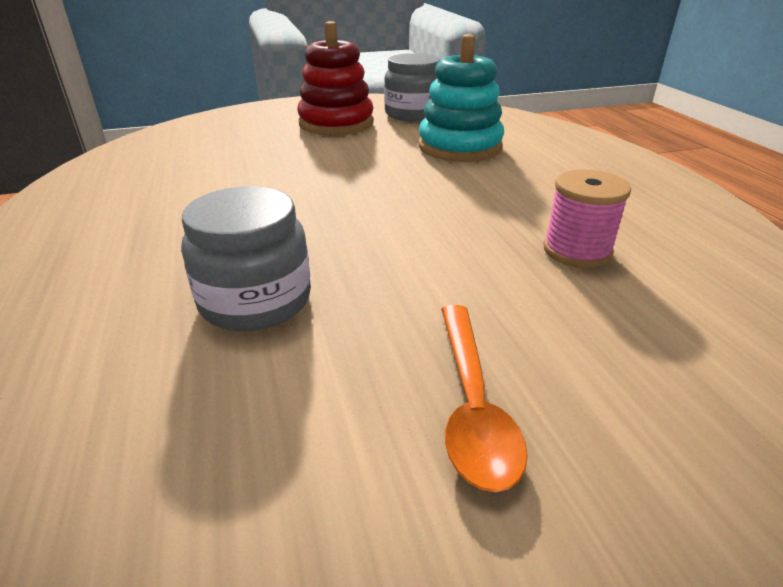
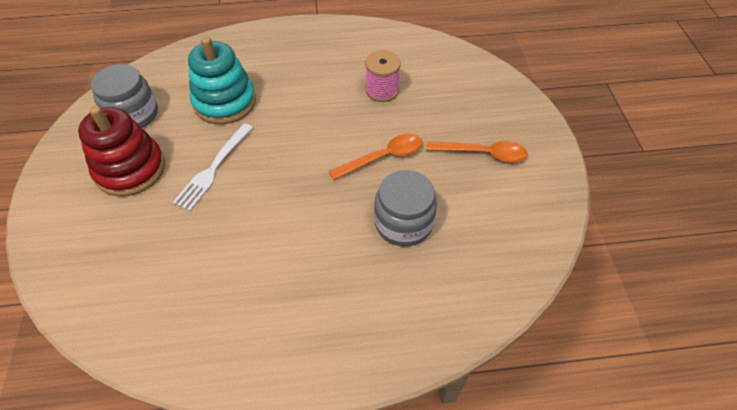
camera: 80 degrees left, 20 degrees up
(347, 156) = (213, 168): none -> white fork
(407, 266) = (383, 157): none -> orange spoon

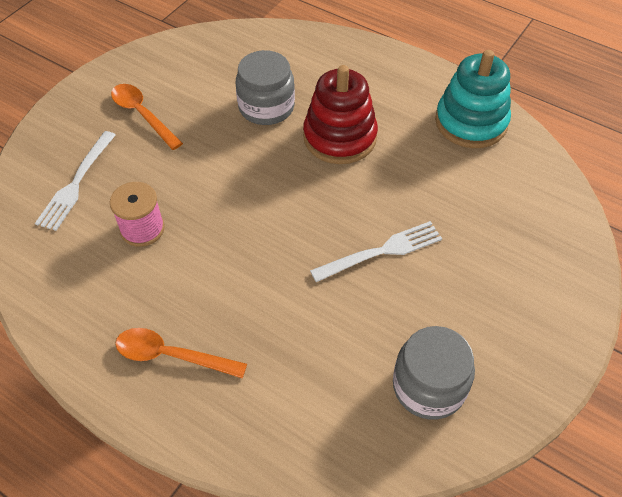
camera: 140 degrees left, 0 degrees up
(130, 169) = (466, 306): red stacking toy -> red stacking toy (340, 137)
(225, 102) = (312, 330): turquoise stacking toy -> turquoise stacking toy (471, 122)
(383, 157) = (222, 163): orange spoon -> orange spoon (172, 355)
(455, 88) = (76, 183): none -> white fork

